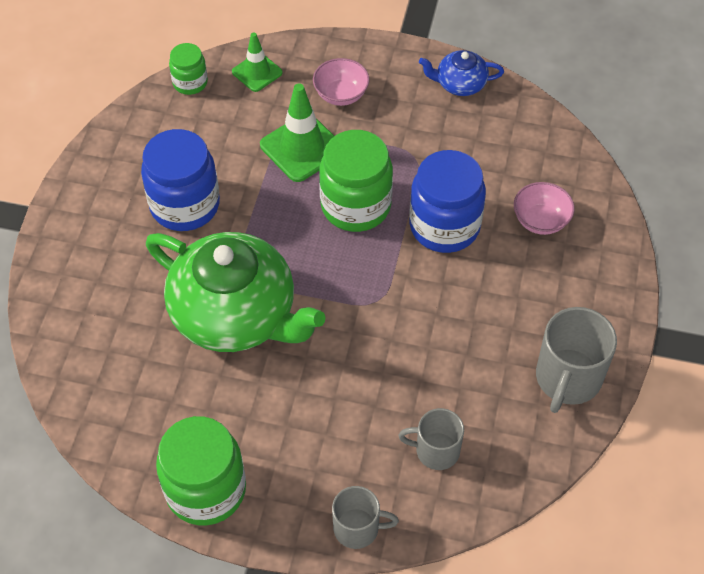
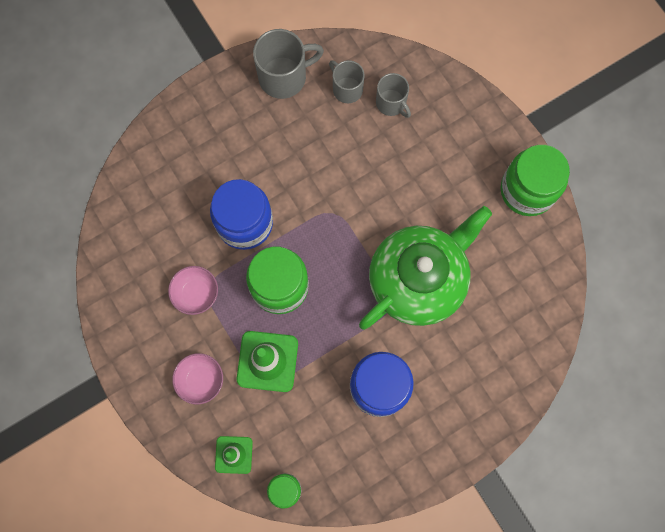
camera: 135 degrees left, 20 degrees up
(236, 314) = (418, 279): green teapot -> green teapot turned 60 degrees clockwise
(358, 528) = (469, 102): grey mug -> grey mug (347, 89)
(460, 84) = (120, 314): blue teapot -> none
(540, 220) = (188, 174): pink bowl -> pink bowl (196, 293)

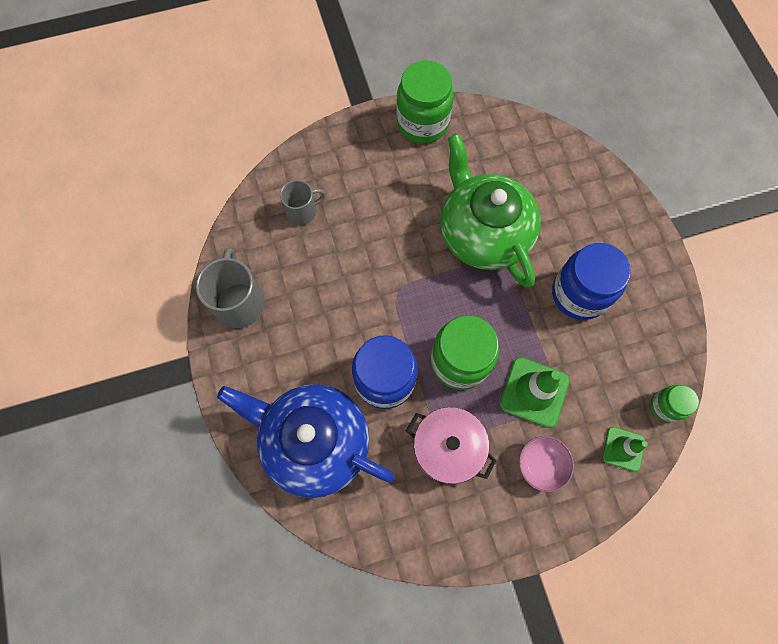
camera: 75 degrees left, 5 degrees down
(174, 178) = (314, 442): none -> blue teapot
(196, 293) = (447, 448): pink bowl -> pink pot
(347, 89) = (273, 247): grey mug -> none

